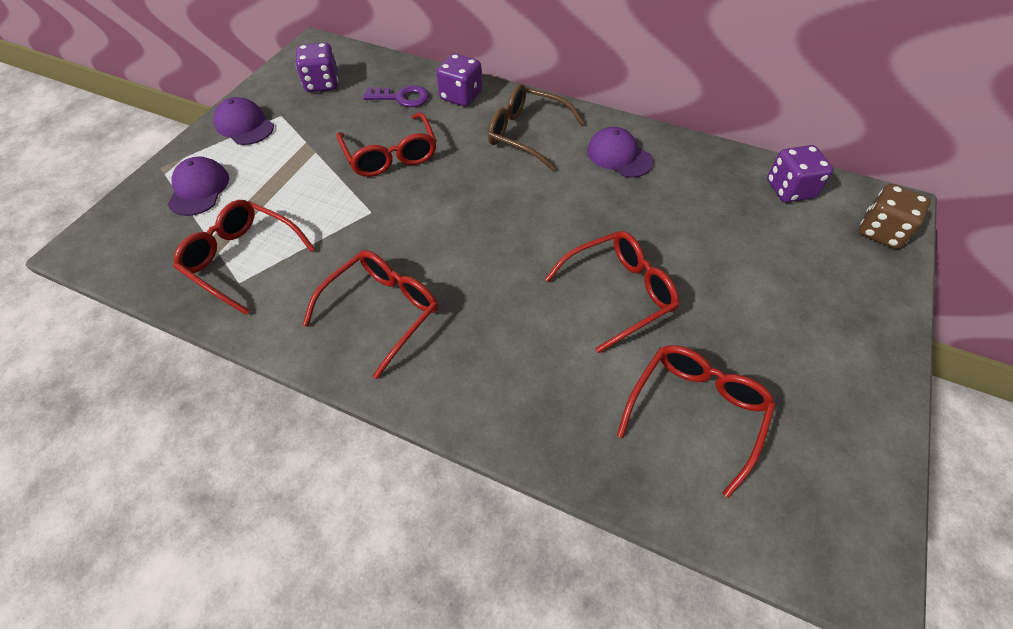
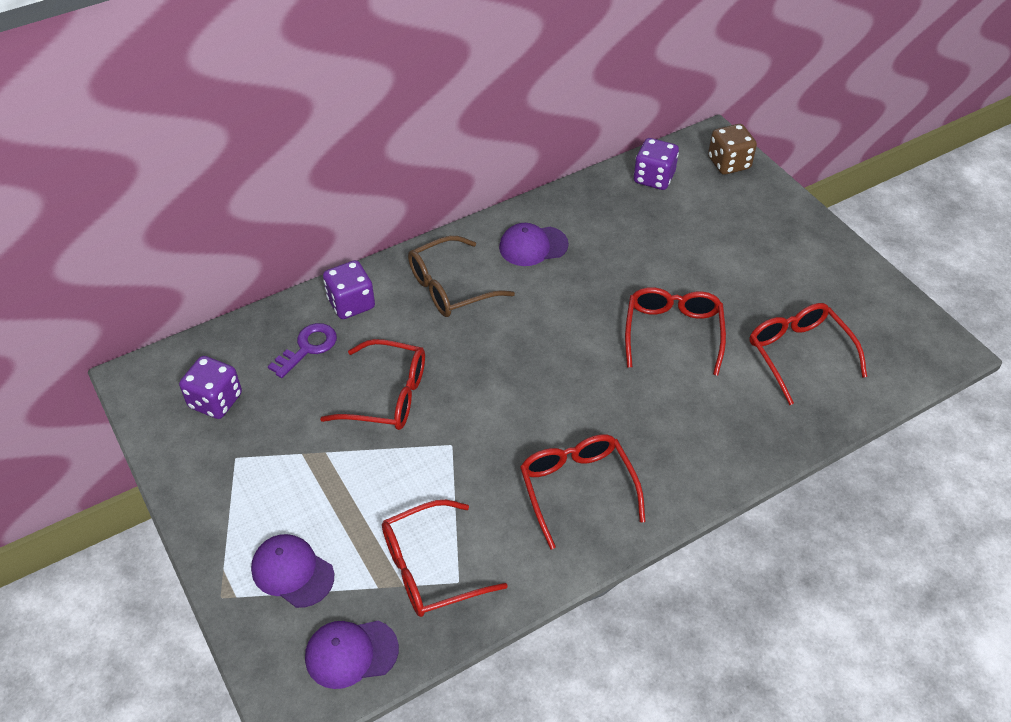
camera: 55 degrees left, 5 degrees down
(244, 125) = (221, 495): purple cap -> purple cap (351, 653)

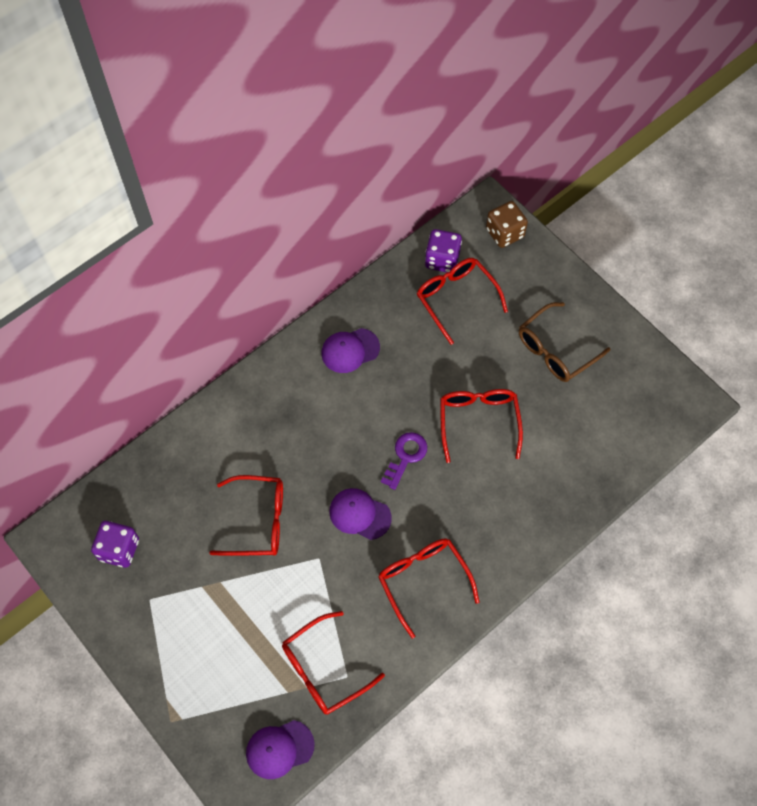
camera: 10 degrees left, 15 degrees up
(292, 572) = (220, 691): purple cap -> purple cap (359, 514)
(308, 348) = (182, 485): purple key -> purple key (406, 456)
(351, 303) = (208, 435): purple dice -> none
(450, 287) = (288, 405): brown glasses -> brown glasses (555, 350)
(798, 354) = (581, 426): red glasses -> red glasses (456, 299)

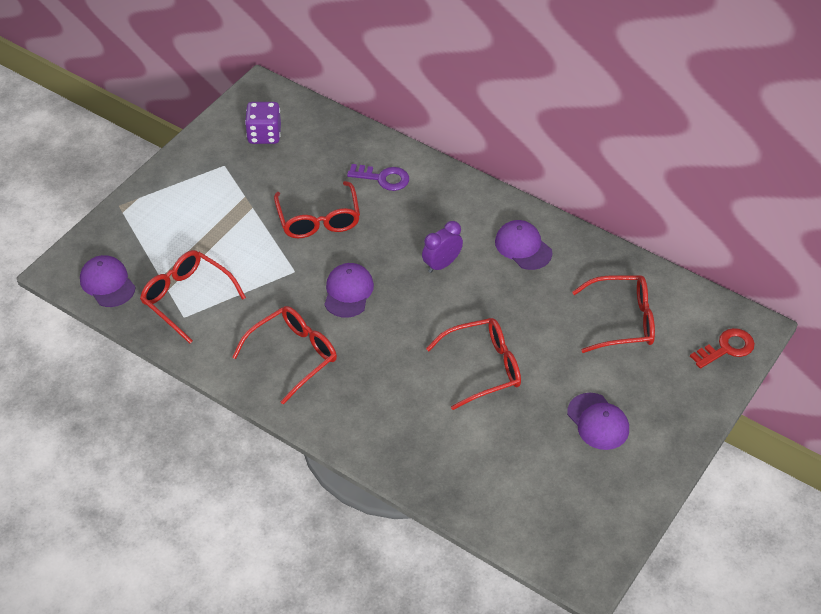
camera: 75 degrees right, 15 degrees down
(350, 424) = (442, 264): none -> purple clock
(406, 456) = (422, 315): purple key -> purple key (383, 178)
(442, 259) = (665, 299): purple dice -> none
(456, 299) = (622, 321): red glasses -> red glasses turned 45 degrees clockwise
(504, 233) = (727, 348): brown dice -> red key
(555, 350) = (598, 421): brown glasses -> purple cap

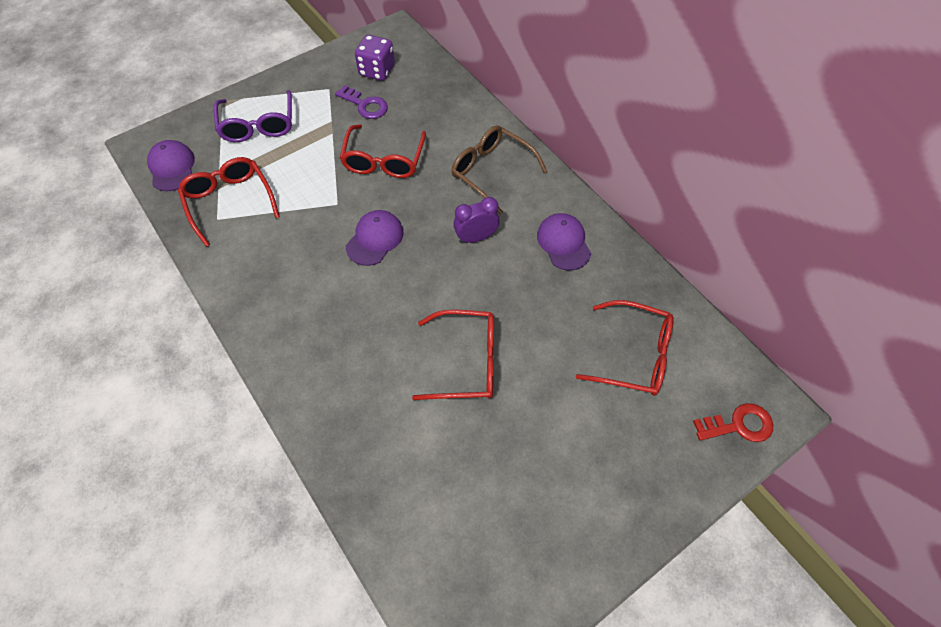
camera: 20 degrees right, 10 degrees up
(172, 219) = (258, 125): none -> purple glasses
(293, 355) = (291, 288): red glasses -> none
(383, 178) = (461, 137): purple key -> purple key (365, 105)
(428, 202) = (491, 172): none -> brown glasses
(598, 421) = (560, 467): purple cap -> none

